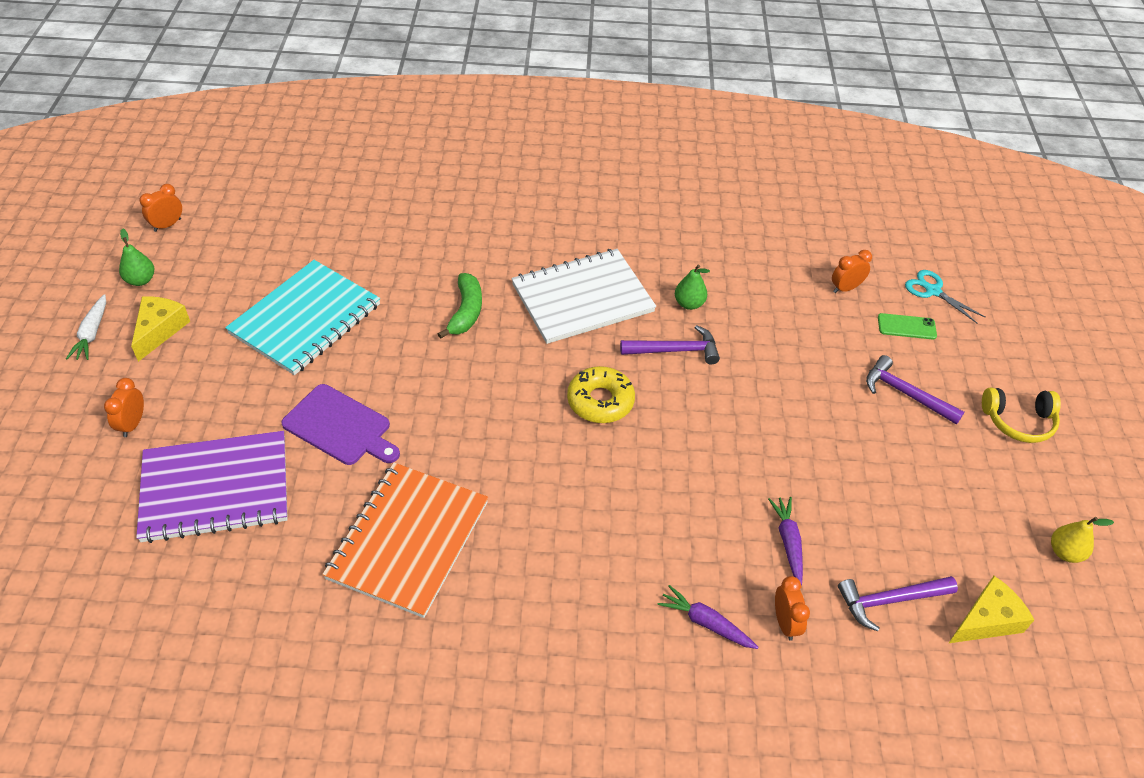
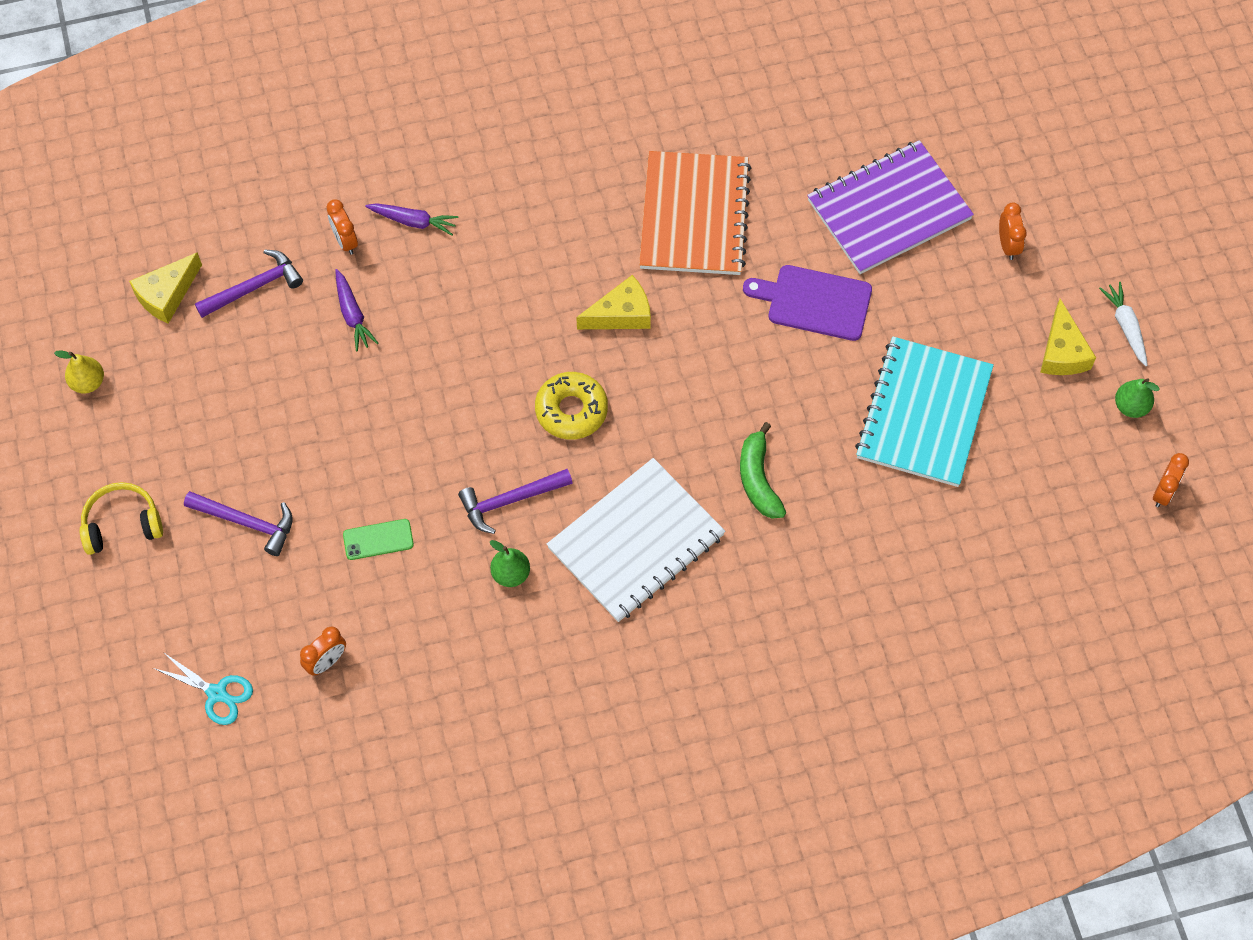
camera: 165 degrees right, 15 degrees up
(523, 467) = (621, 314): none -> yellow cheese
(906, 327) = (248, 622): green phone -> green phone (378, 539)

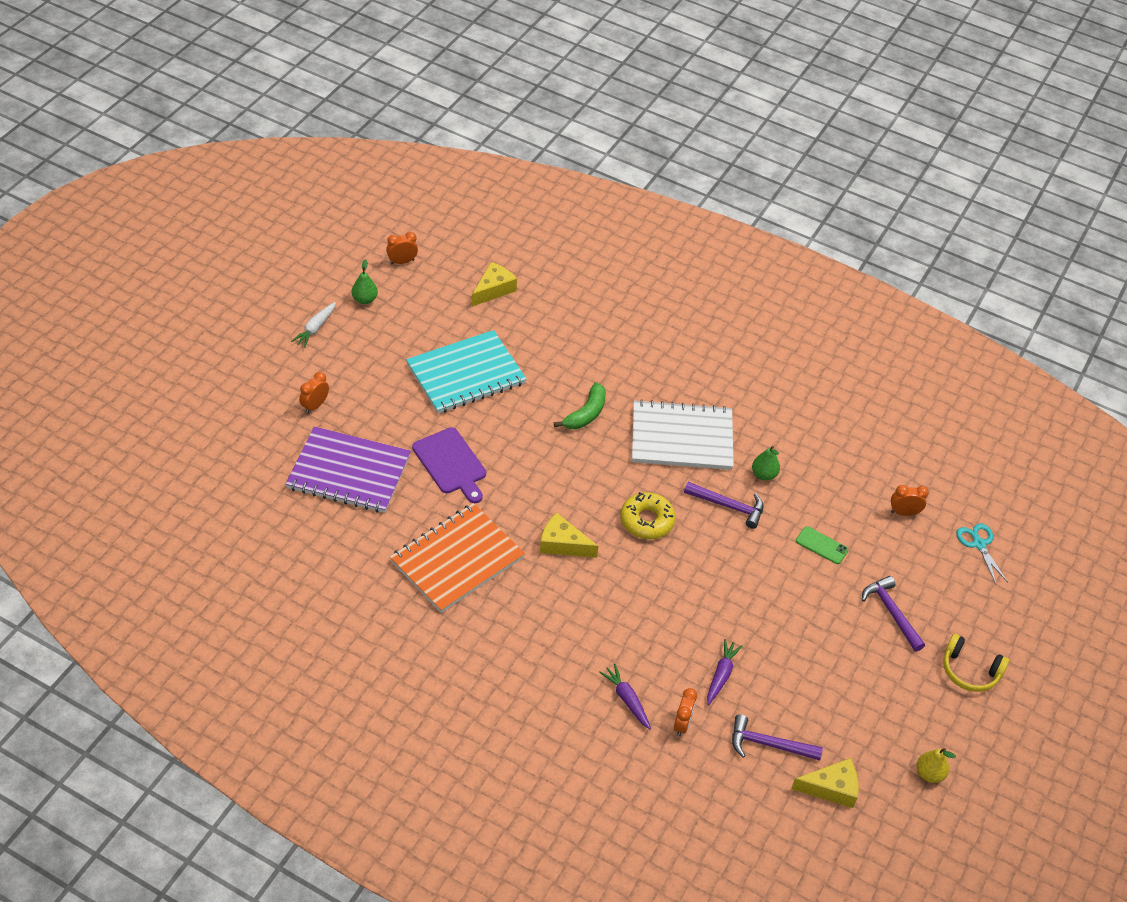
camera: 140 degrees left, 15 degrees down
(1062, 352) = (361, 343): yellow cheese -> yellow cheese (493, 290)

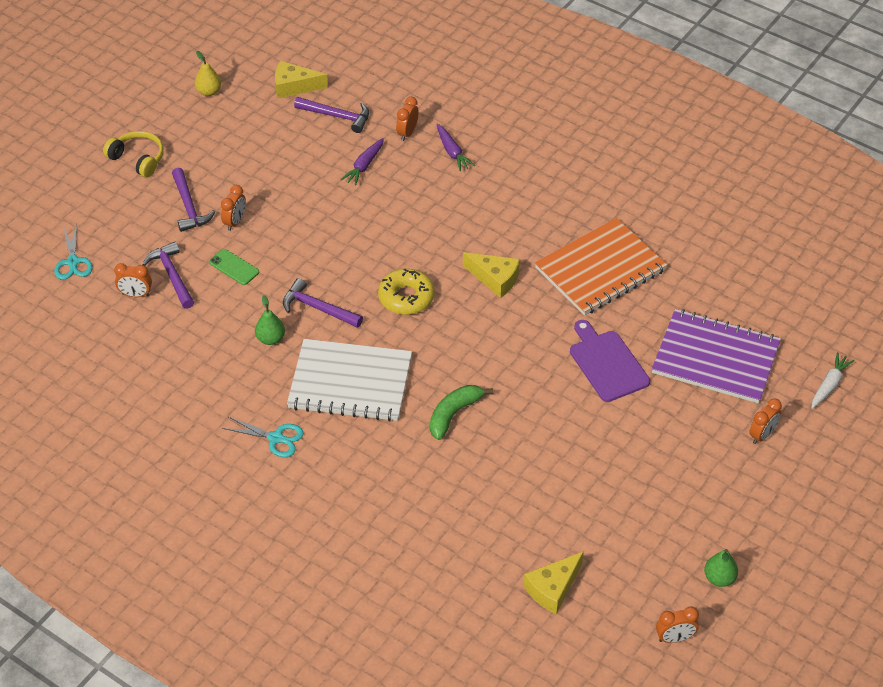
camera: 170 degrees left, 0 degrees up
(315, 328) = (776, 537): white carrot -> white carrot (829, 385)
(466, 374) = (590, 469): turquoise notebook -> none
(733, 389) = (276, 438): none -> turquoise scissors
(838, 596) = (235, 222): none -> orange clock
(878, 534) = (172, 275): none -> purple hammer

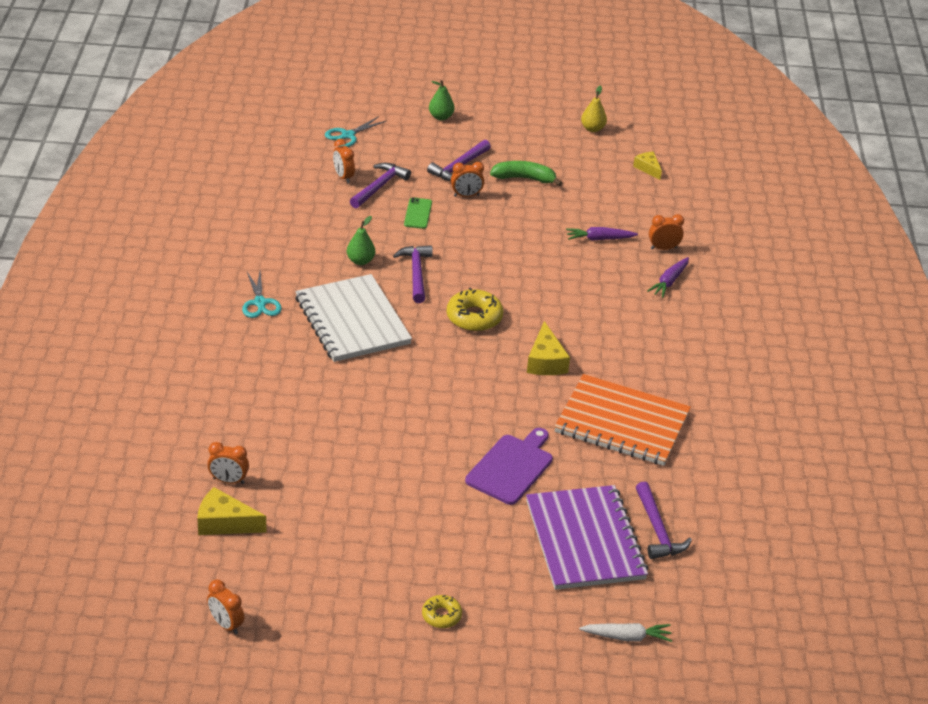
camera: 55 degrees right, 10 degrees down
(138, 159) = (483, 123): yellow headphones -> none
(294, 86) = (648, 168): yellow cheese -> yellow cheese, size x0.64
(337, 116) = (640, 203): purple hammer -> purple hammer (657, 530)
(453, 414) = (369, 392): green banana -> green banana (524, 178)
(719, 578) = (318, 633): green pear -> green pear (441, 117)
(745, 488) = (441, 615): none -> yellow donut
(762, 435) = (517, 606): orange clock -> orange clock (228, 481)

